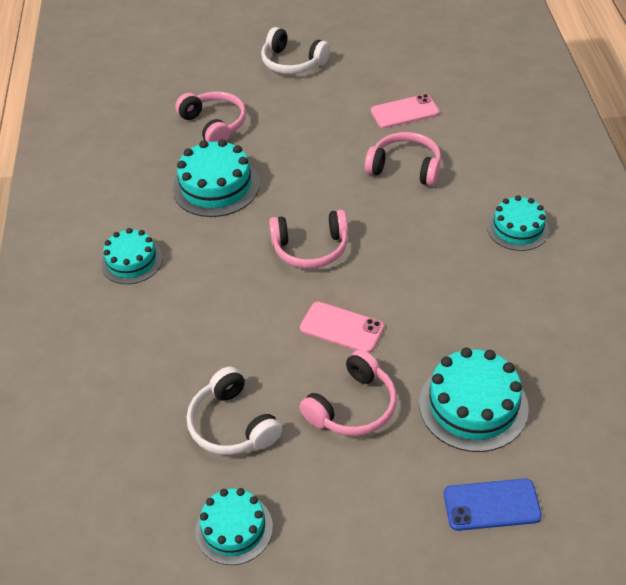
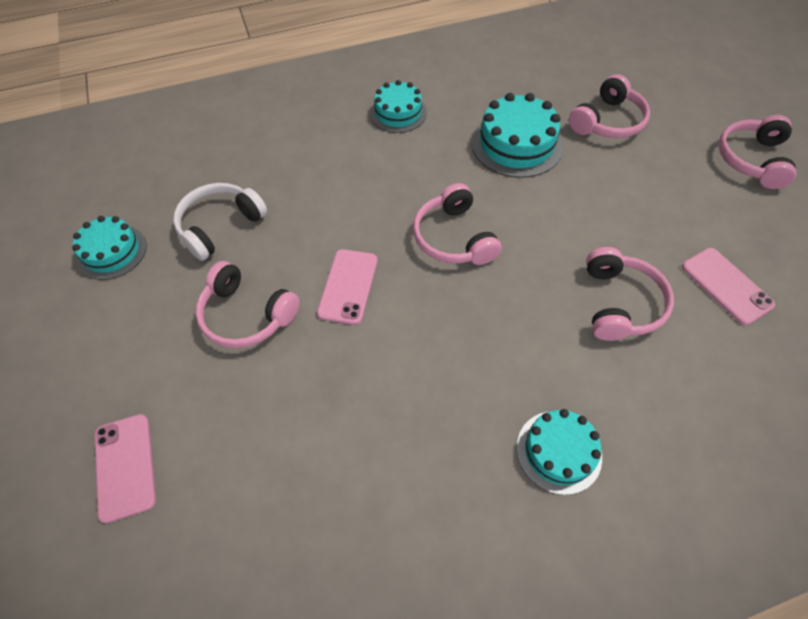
camera: 75 degrees right, 10 degrees up
(292, 62) = (751, 160): white headphones -> pink headphones
(473, 405) = (257, 431): turquoise cake -> none
(491, 505) = (125, 466): blue phone -> pink phone

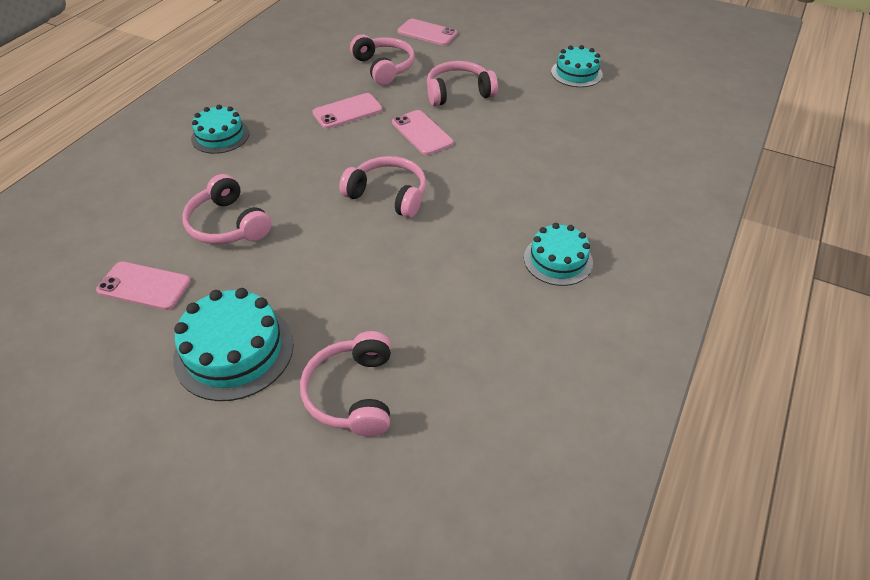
camera: 135 degrees right, 10 degrees down
(220, 226) = (545, 114): white headphones -> none
(384, 379) = (347, 111): none -> pink phone
(516, 144) = (419, 300): turquoise cake -> turquoise cake (234, 350)
(751, 160) = (155, 452): pink headphones -> pink headphones (384, 67)

